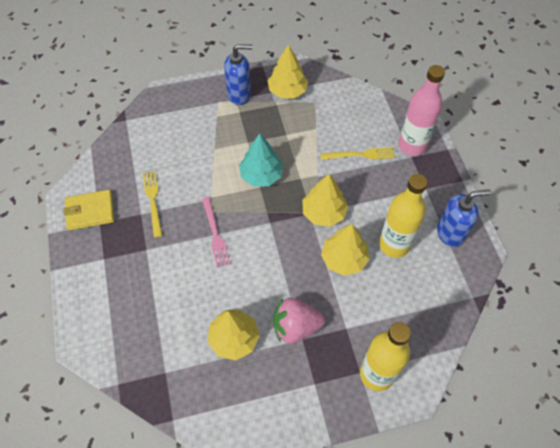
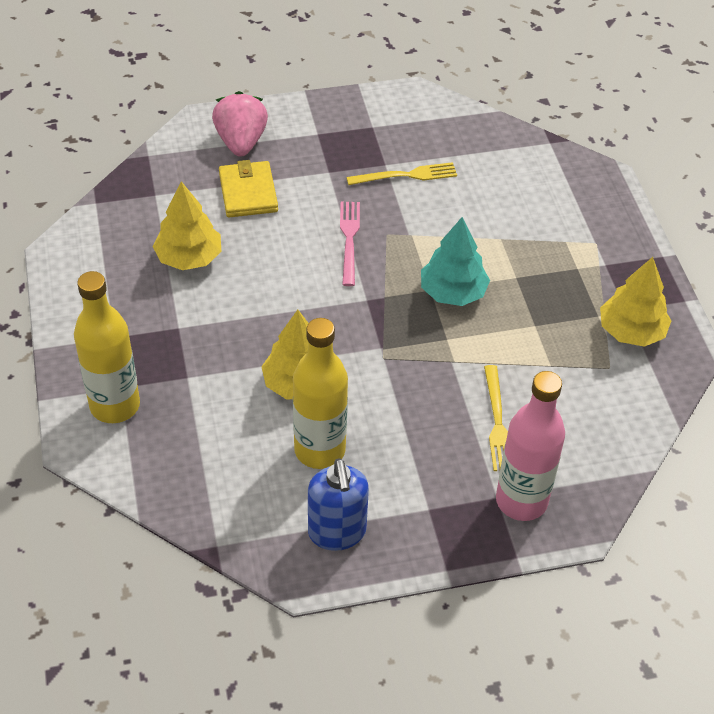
camera: 90 degrees right, 10 degrees down
(90, 211) = (390, 117): yellow wallet -> yellow wallet (248, 192)
(215, 234) = (349, 239): pink fork -> pink fork turned 105 degrees clockwise
(239, 95) = (614, 269): blue soap dispenser -> none
(295, 327) = (197, 321): pink strawberry -> pink strawberry (241, 142)
(323, 213) = (382, 364): yellow tree -> none

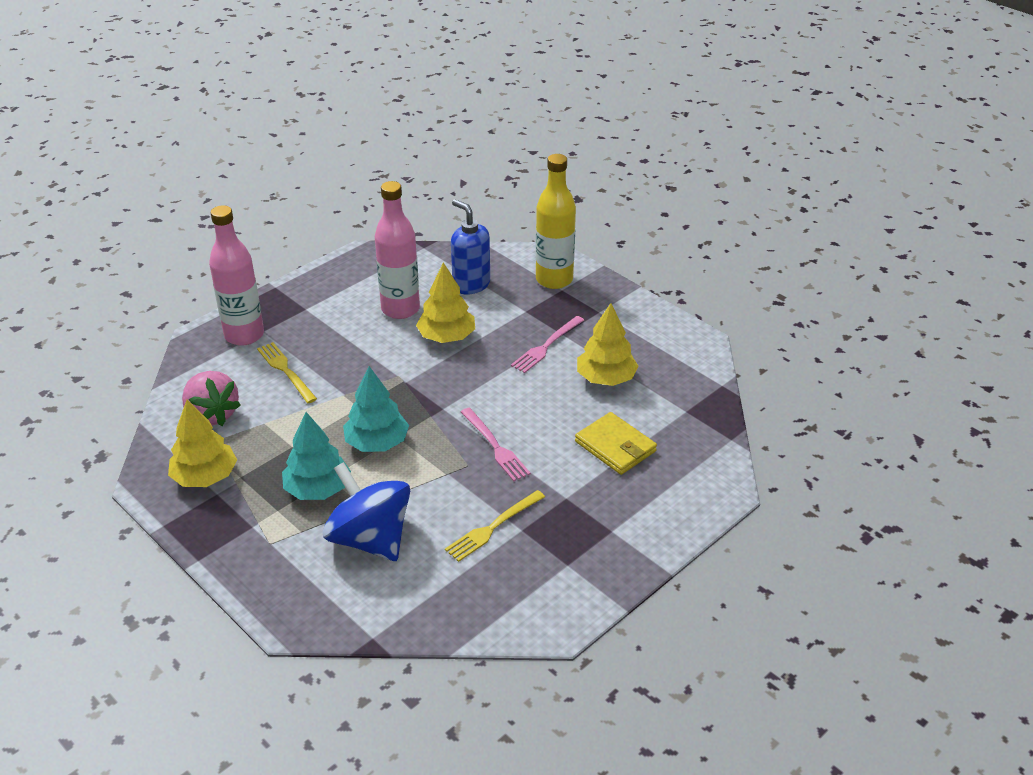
camera: 150 degrees right, 10 degrees down
(208, 321) = (546, 346): none -> pink fork
(241, 142) = (670, 488): pink strawberry -> pink strawberry (212, 414)
(319, 450) = (400, 309): yellow bottle -> pink bottle
(337, 532) = (356, 277): blue soap dispenser -> blue soap dispenser (471, 284)
(511, 210) = (370, 539): none -> blue spinning top
(532, 272) = (317, 489): none -> turquoise tree

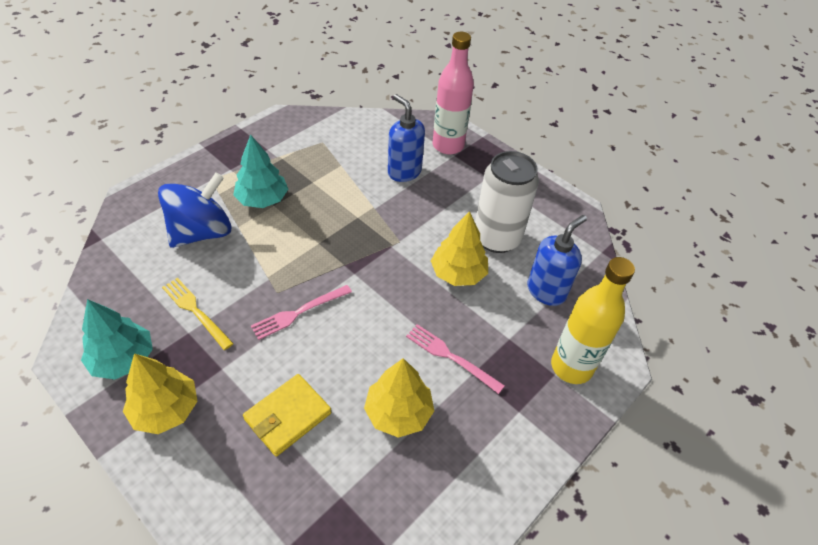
camera: 85 degrees right, 10 degrees up
(205, 477) = (285, 142): yellow tree -> yellow tree (166, 409)
(212, 414) = (352, 138): pink strawberry -> none
(286, 371) = (404, 172): yellow fork -> blue soap dispenser
(377, 443) = (312, 231): turquoise tree -> turquoise tree (123, 359)
(400, 309) = (496, 238): pink bottle -> white can

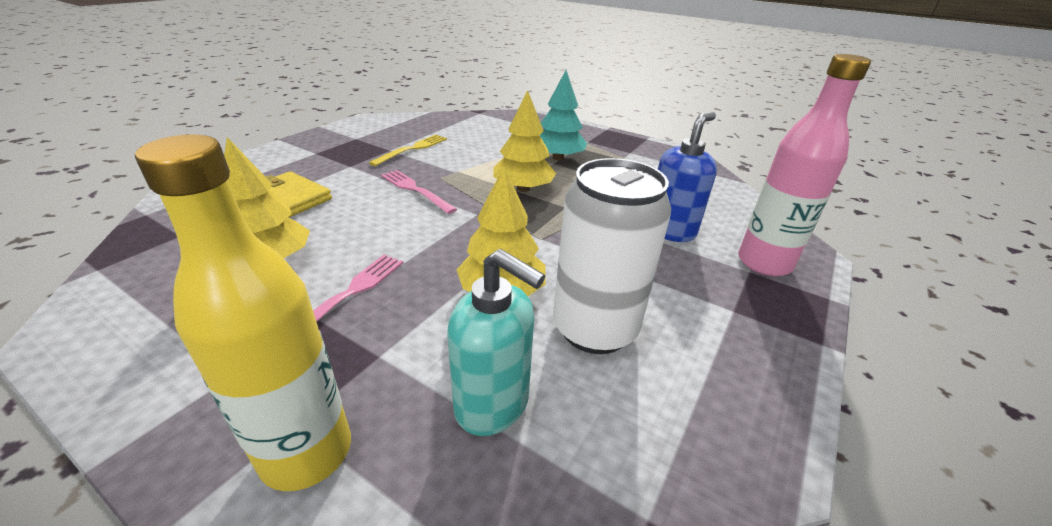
camera: 80 degrees right, 15 degrees down
(123, 359) = (363, 133): turquoise tree -> none
(166, 409) = (312, 152): yellow tree -> yellow tree (523, 189)
(201, 232) = (502, 140): blue spinning top -> none
(546, 291) = (493, 405): blue soap dispenser -> turquoise soap dispenser

